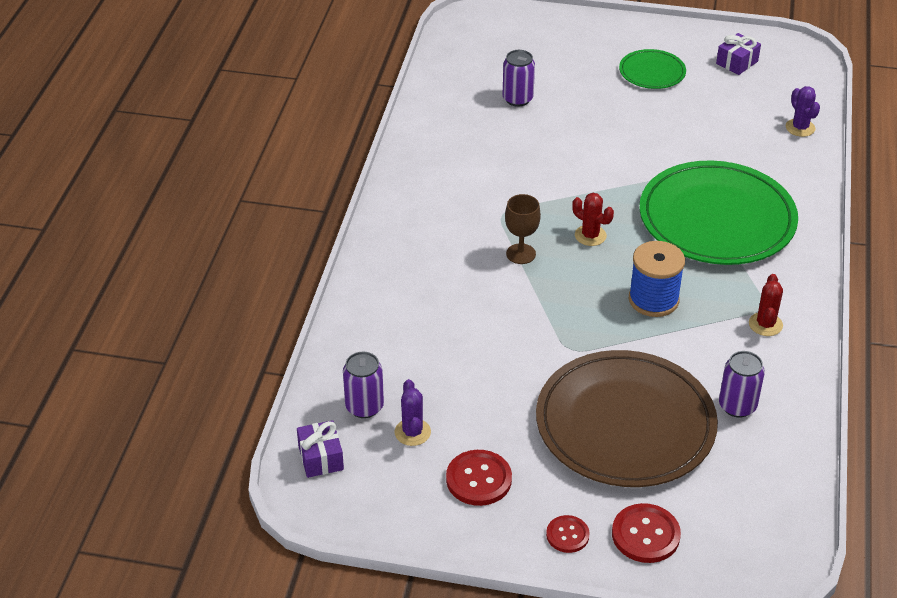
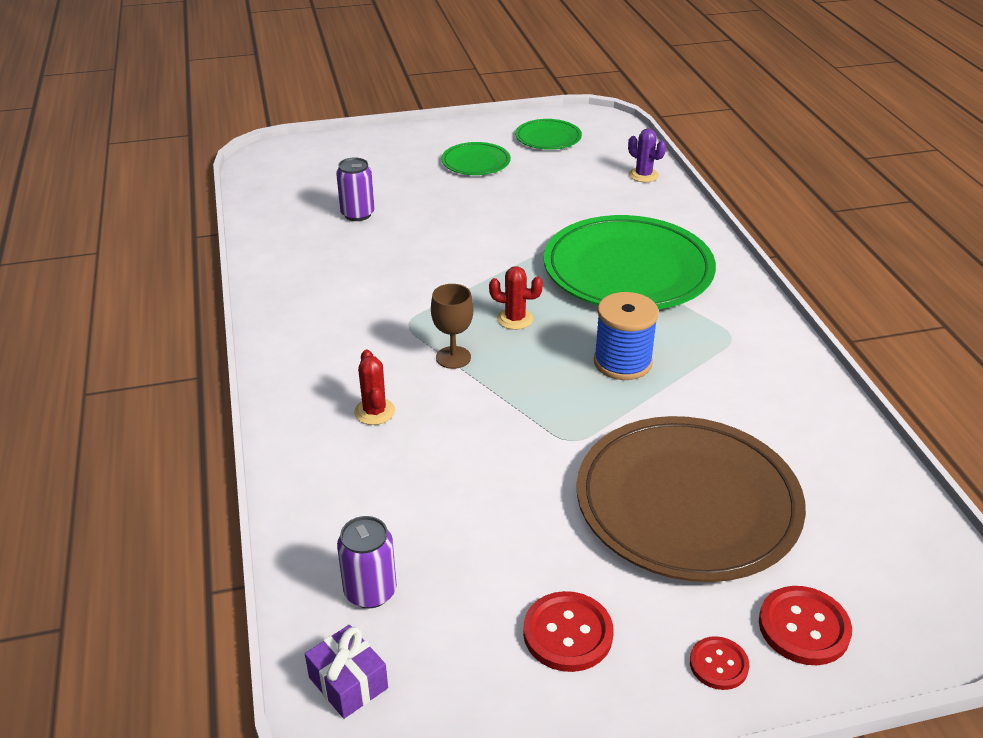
camera: 25 degrees left, 5 degrees down
(412, 432) = (450, 603): purple cactus -> none
(737, 62) = (548, 138): purple gift -> green plate
(737, 406) = (785, 443): purple can -> none
(765, 324) = (748, 353): red cactus -> red cactus (374, 412)

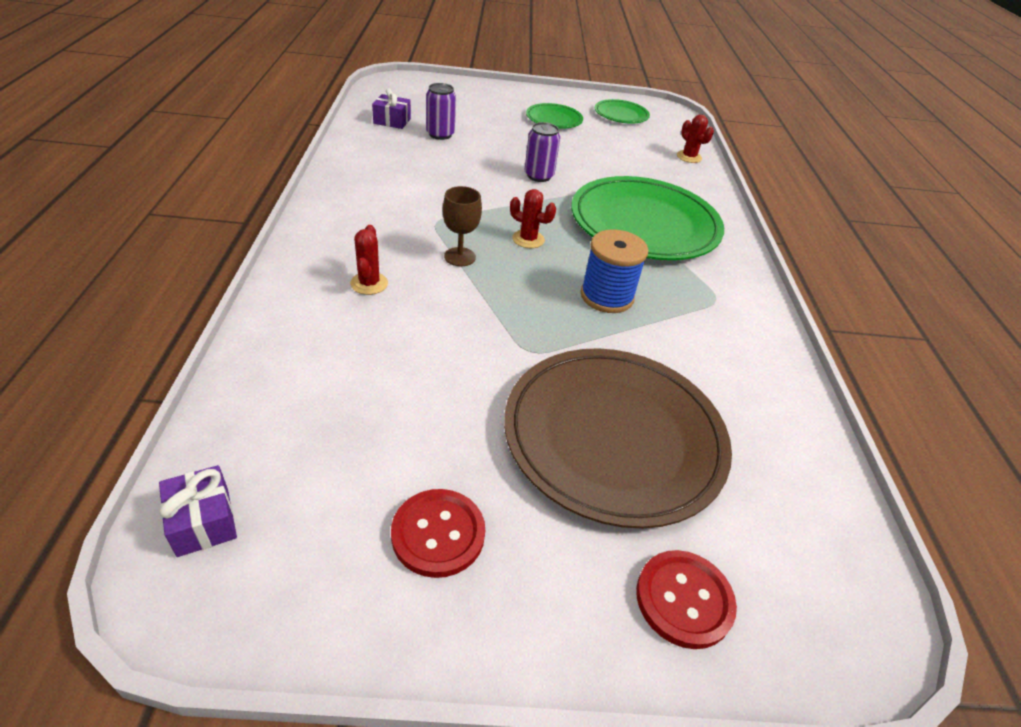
camera: 10 degrees right, 5 degrees up
(294, 210) = (392, 121): none -> purple gift
(370, 591) = (275, 438): purple can -> purple can (539, 176)
(643, 175) = (689, 157): purple cactus -> red cactus
(718, 664) = (577, 614): red button -> none

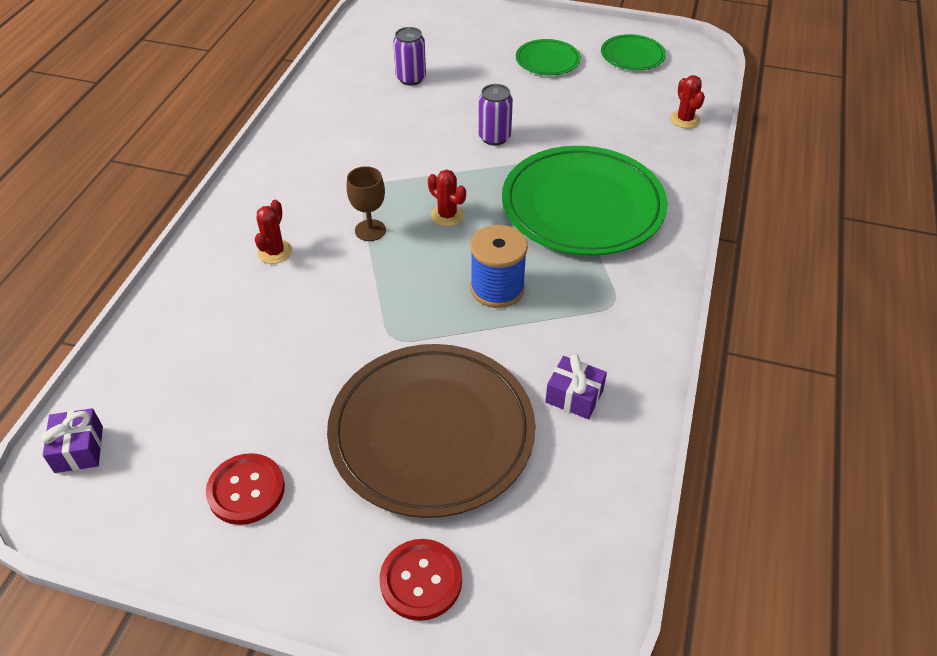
camera: 20 degrees right, 5 degrees up
(392, 121) = (367, 59): purple gift -> purple gift (574, 396)

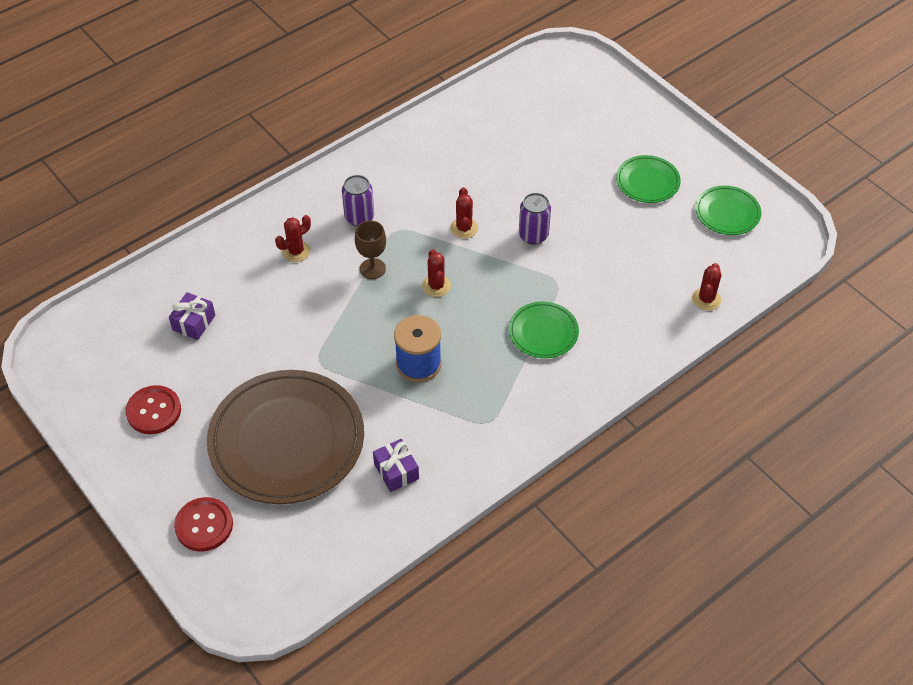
camera: 35 degrees right, 5 degrees up
(79, 449) = (85, 329): purple gift -> purple gift (194, 322)
(411, 78) = (518, 145): purple can -> purple can (359, 217)
(426, 159) = (464, 228): none -> red cactus
(582, 206) = (543, 332): green plate -> green plate, size x0.48

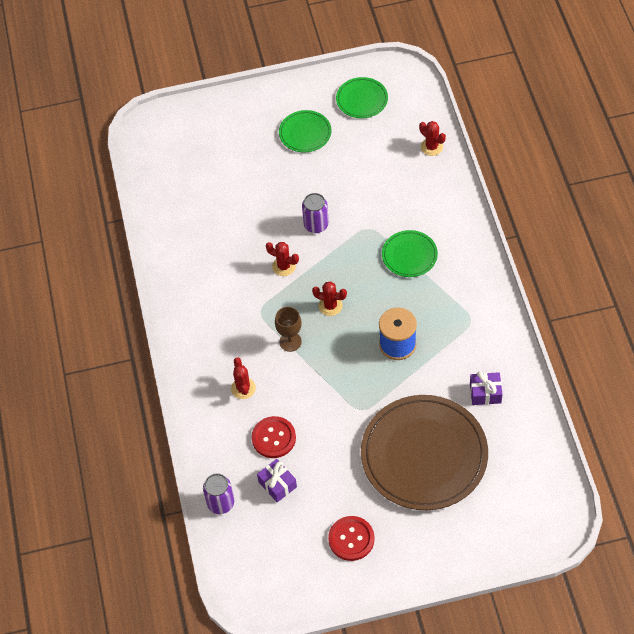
camera: 60 degrees left, 5 degrees up
(204, 525) = (474, 534): red button -> red button (273, 438)
(359, 217) = (232, 332): purple can -> purple can (221, 503)

